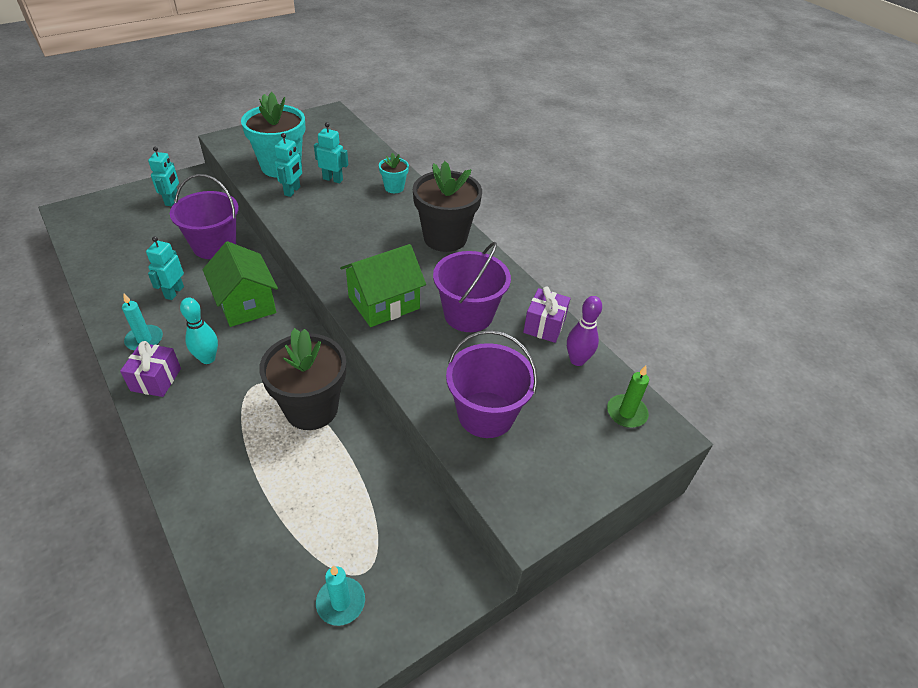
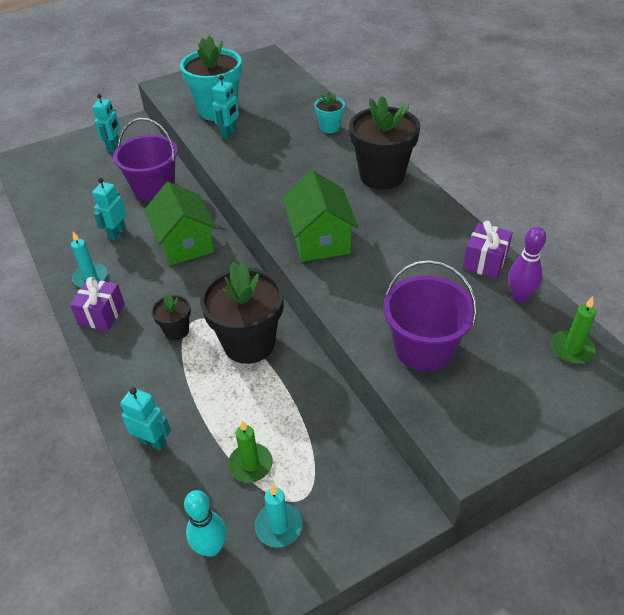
camera: 10 degrees right, 0 degrees up
(207, 358) = (149, 295): turquoise bowling pin -> turquoise bowling pin (211, 547)
(236, 396) = (176, 330): none -> black flower pot
(312, 537) = (250, 464): none -> green candle
(333, 179) = (268, 121): turquoise robot -> turquoise robot (152, 441)
(384, 303) = (320, 240): green house -> green house turned 75 degrees counterclockwise
(468, 314) = (405, 251): purple bucket -> none

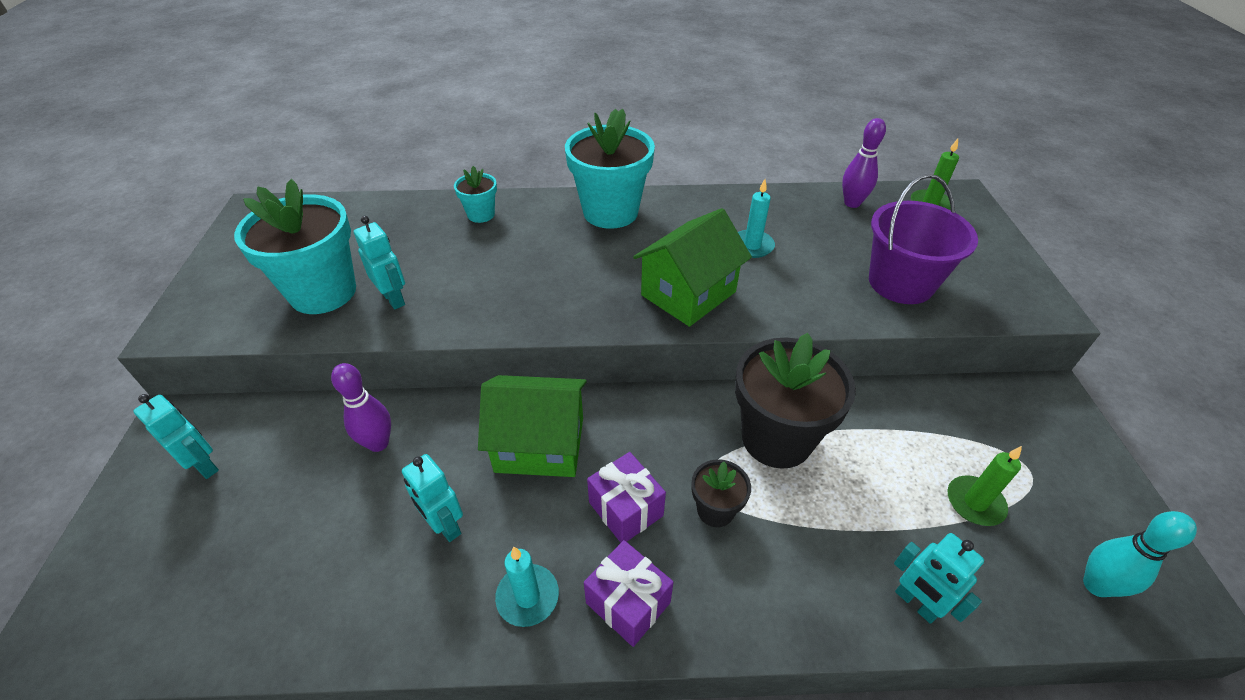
camera: 65 degrees left, 0 degrees up
(152, 441) = (915, 603): turquoise robot -> turquoise robot turned 90 degrees counterclockwise
(154, 189) = (378, 443): purple bucket -> purple bowling pin
(279, 526) = (1067, 505): turquoise candle -> turquoise candle (752, 246)
(320, 240) = (688, 293): green house -> green house turned 60 degrees counterclockwise
(381, 176) = (610, 212): black flower pot -> turquoise flower pot
(484, 262) = (794, 203): purple gift -> purple gift (625, 509)

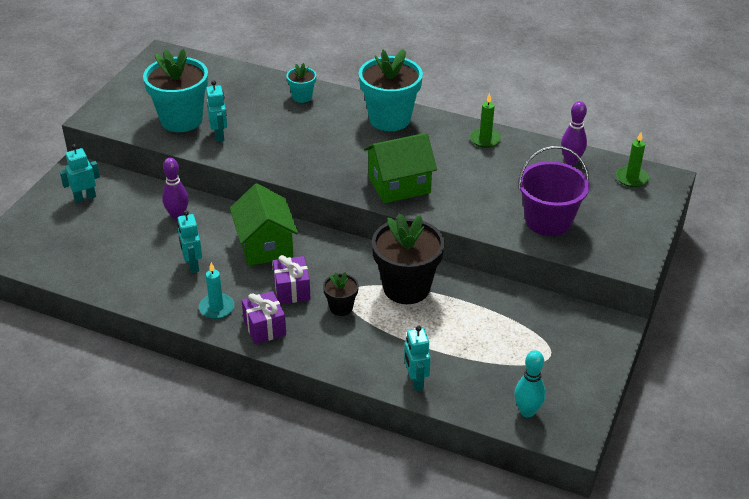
camera: 25 degrees right, 5 degrees down
(204, 465) = (85, 197): turquoise robot -> turquoise robot turned 90 degrees counterclockwise
(540, 444) = (265, 245): green house -> green house turned 45 degrees clockwise
(752, 246) = (468, 168): turquoise candle -> none
(975, 503) = (497, 356): green candle -> green candle (485, 139)

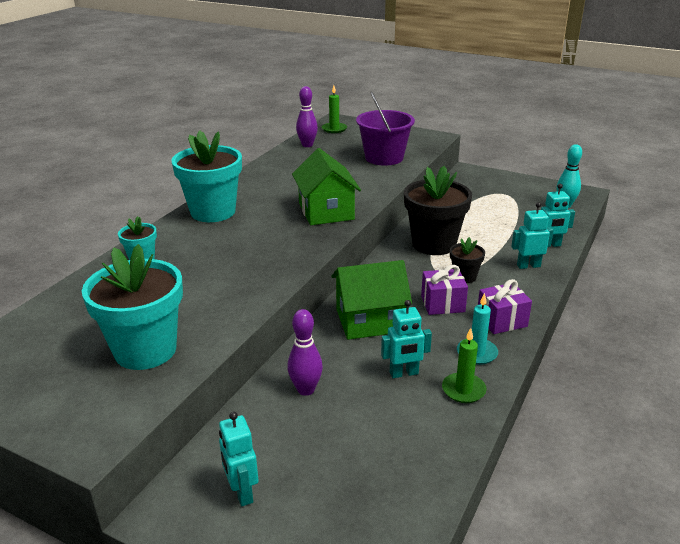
camera: 85 degrees left, 10 degrees down
(219, 135) = (198, 317): turquoise robot -> turquoise robot (528, 266)
(485, 139) = (265, 172): green candle -> green candle (463, 390)

